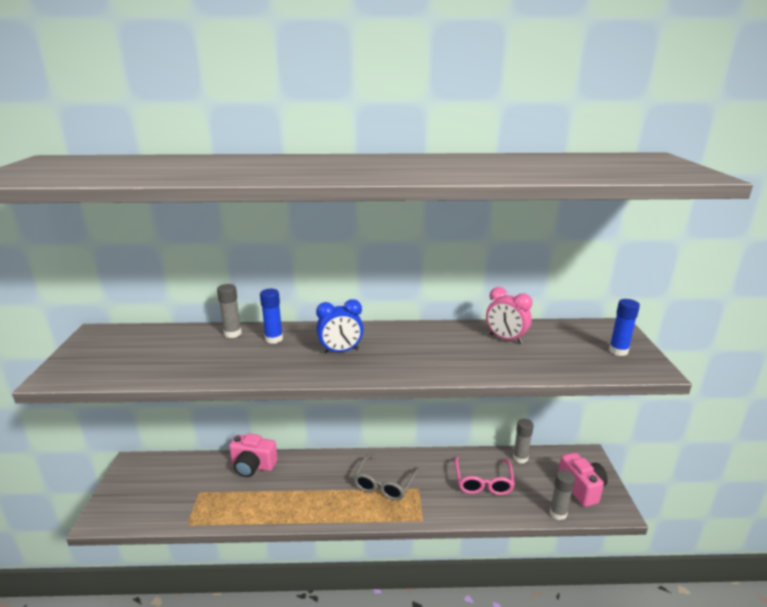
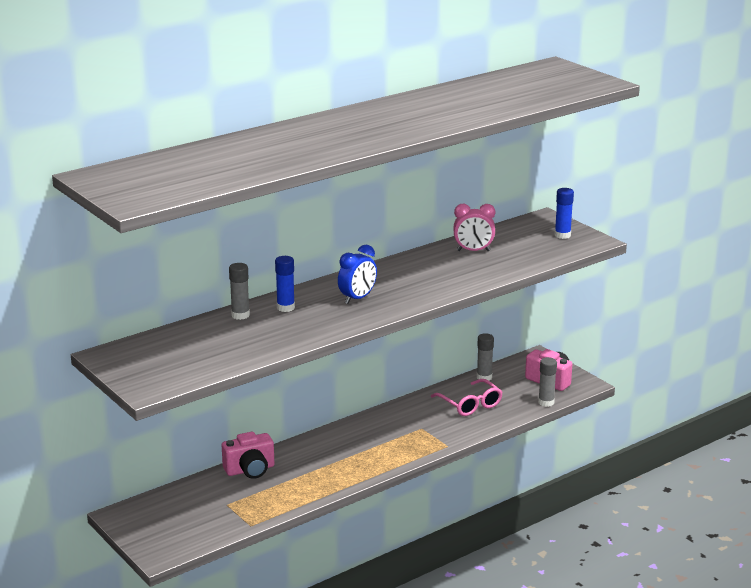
camera: 35 degrees left, 0 degrees up
(384, 484) = (389, 436): grey glasses -> none

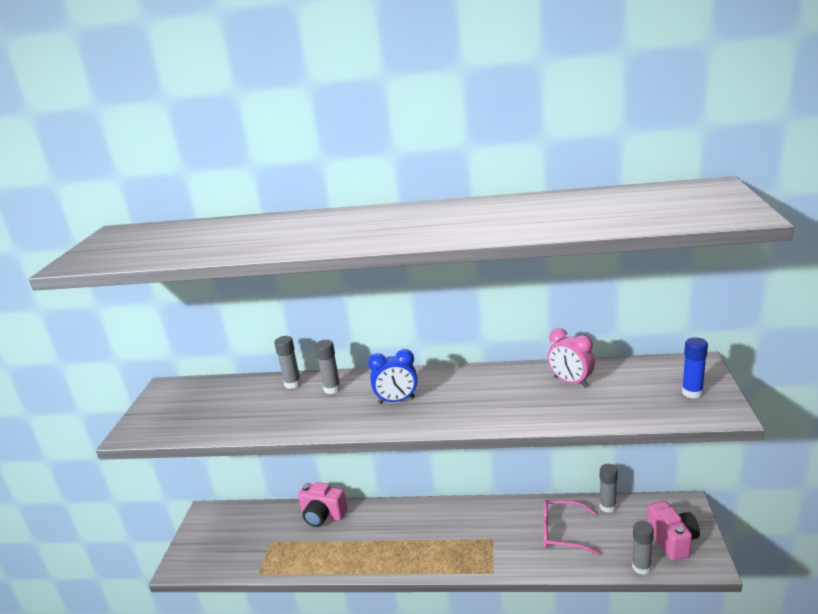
camera: 45 degrees right, 0 degrees up
(285, 308) = (332, 389): blue glue stick -> grey glue stick
(470, 404) = (563, 532): pink glasses -> pink glasses turned 90 degrees clockwise

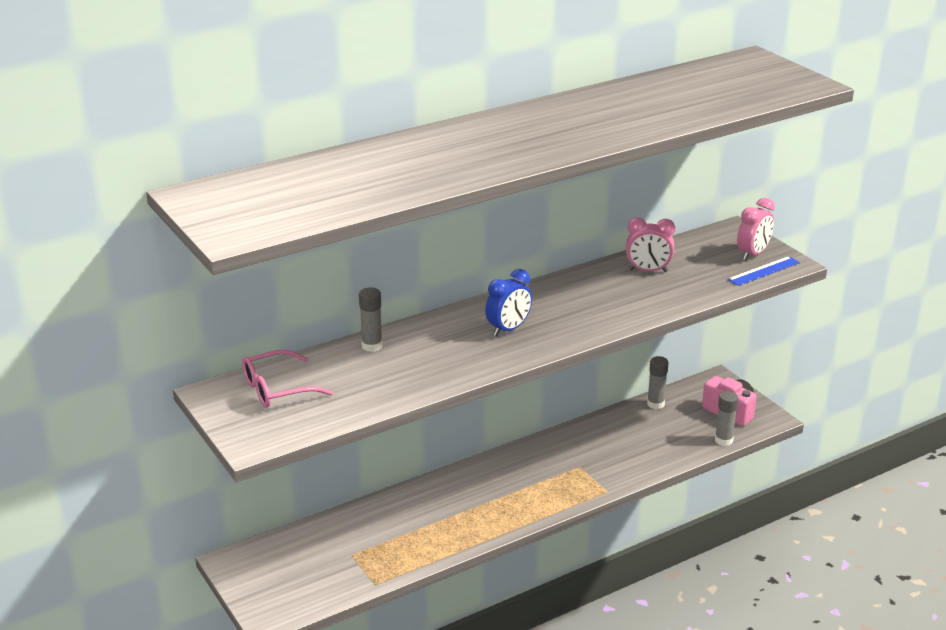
camera: 40 degrees left, 5 degrees up
(323, 515) = (382, 511): pink camera -> none
(332, 389) = (424, 338): grey glue stick -> none
(563, 532) = (637, 438): pink glasses -> pink glasses (278, 389)
(685, 413) = (763, 271): none -> blue ruler
(692, 393) = (753, 254): blue glue stick -> pink clock

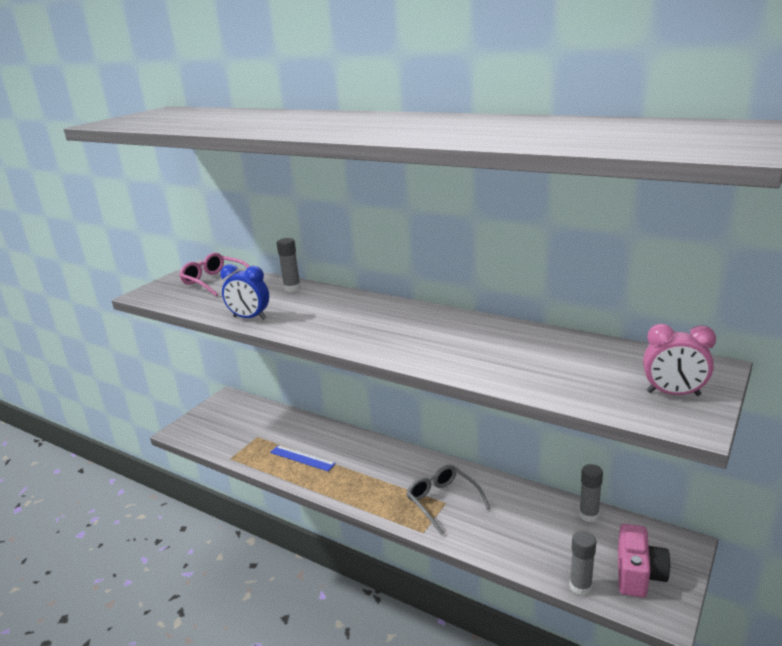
camera: 65 degrees right, 5 degrees down
(508, 329) = (362, 322): blue clock -> blue clock (249, 318)
(577, 467) = (443, 502): none -> grey glasses
(648, 270) = (544, 348): pink clock -> none
(763, 271) = (644, 410): blue ruler -> blue ruler (302, 458)

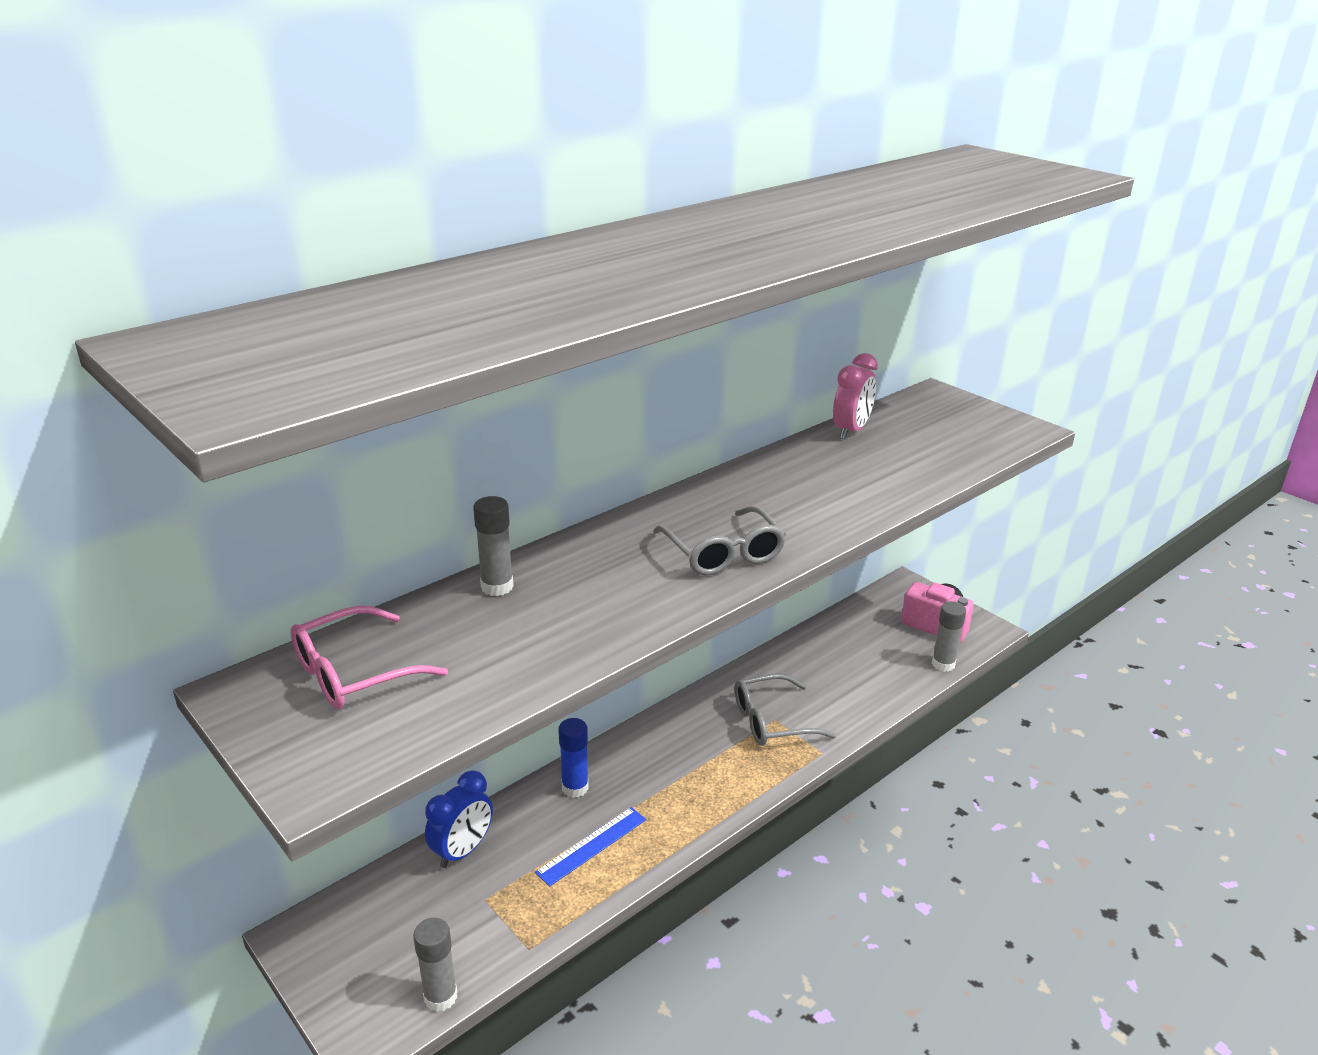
camera: 75 degrees left, 5 degrees up
(249, 318) = (589, 643): blue clock -> blue clock (462, 851)
(343, 440) = (575, 788): none -> blue glue stick
(357, 331) = (723, 553): none -> grey glasses
(588, 515) = (843, 623): grey glue stick -> grey glue stick (440, 997)
(673, 393) = (975, 421): pink clock -> pink clock (851, 431)

